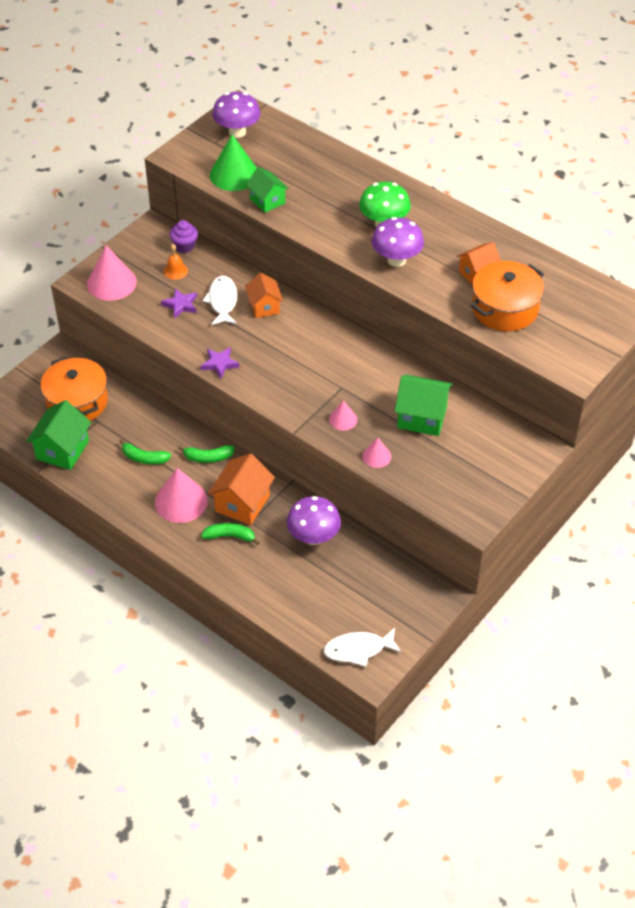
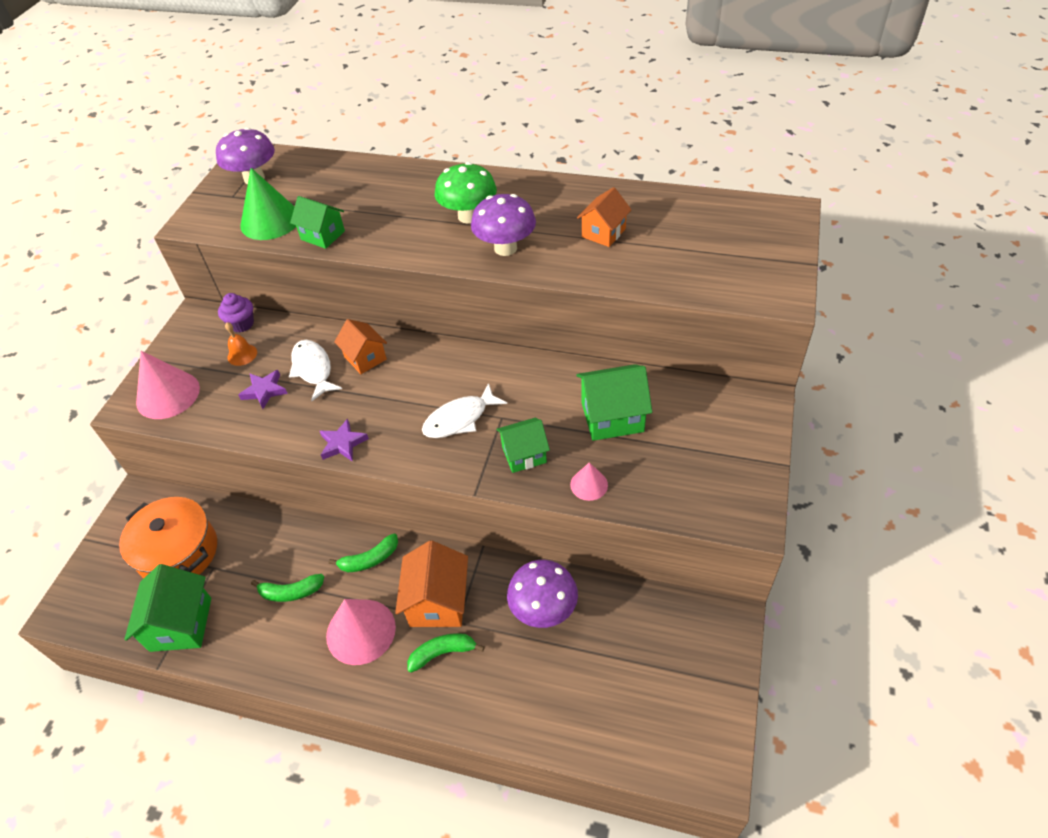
camera: 20 degrees left, 0 degrees up
(343, 419) = (524, 455): pink cone -> green house
(358, 650) = (678, 743): white fish -> white fish (459, 419)
(504, 309) = (657, 258): orange pot -> none

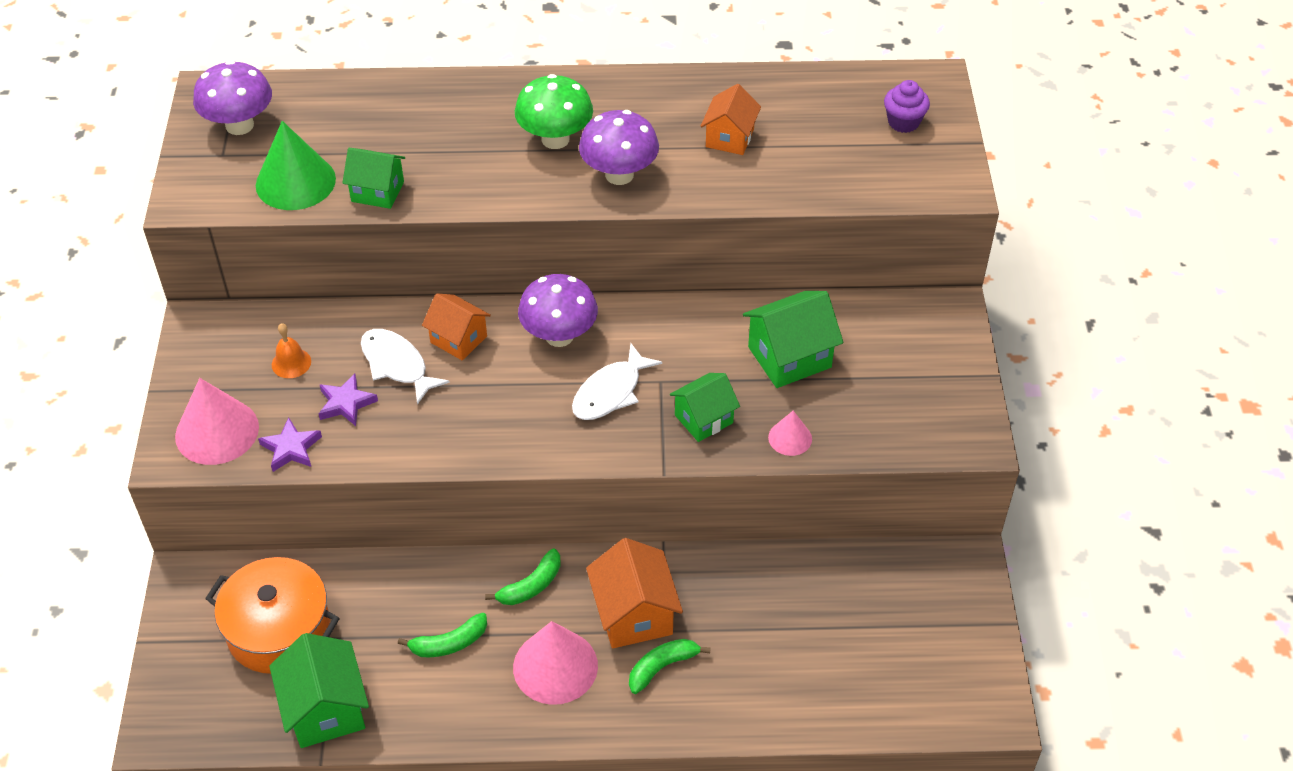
camera: 20 degrees left, 0 degrees up
(242, 324) = (269, 323): purple cupcake -> purple cupcake (903, 122)
(342, 443) = (479, 448): purple star -> purple star (291, 448)
(543, 609) = (760, 595): purple mushroom -> purple mushroom (559, 336)

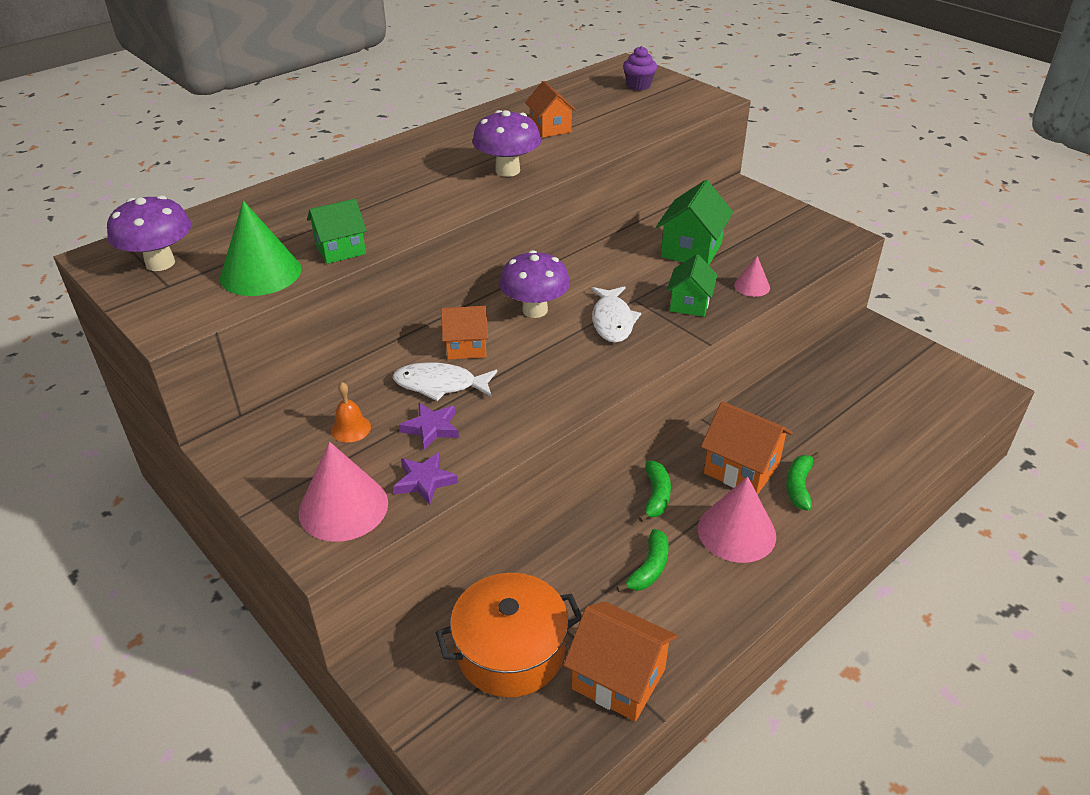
camera: 40 degrees left, 10 degrees down
(326, 709) = (618, 679): green house -> orange house
(555, 139) = (436, 172): green mushroom -> none

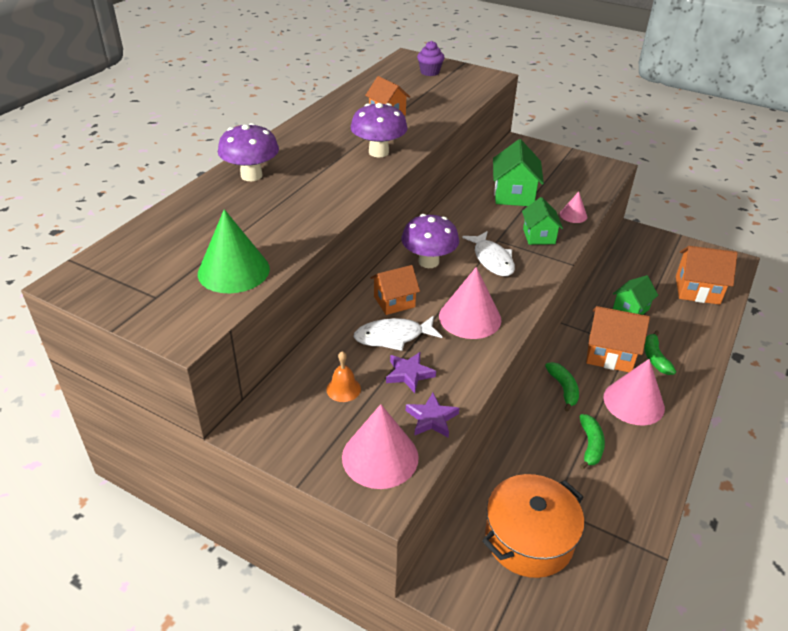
camera: 20 degrees left, 0 degrees up
(160, 263) = (133, 278): purple mushroom -> purple mushroom (251, 175)
(340, 250) = (289, 239): green house -> green house (630, 309)
(541, 381) = (470, 317): none -> pink cone
(618, 679) = (618, 537): orange house -> orange house (697, 290)

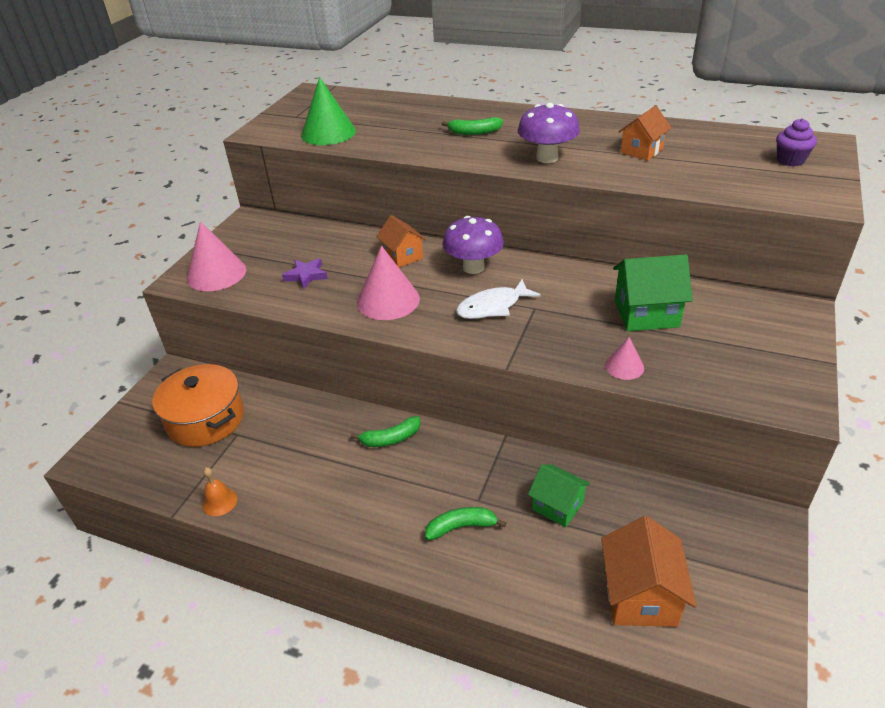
camera: 85 degrees right, 0 degrees up
(251, 175) = (470, 114): purple mushroom -> none
(343, 389) = (288, 248): orange bell -> orange bell (219, 502)
(393, 337) = (353, 262): white fish -> none
(431, 419) = (254, 292): purple star -> none
(539, 236) = (557, 338): green house -> none
(590, 445) = (311, 461): green banana -> green banana (474, 132)
(610, 354) = (458, 480): orange house -> none
(633, 402) = (378, 500): pink cone -> none

